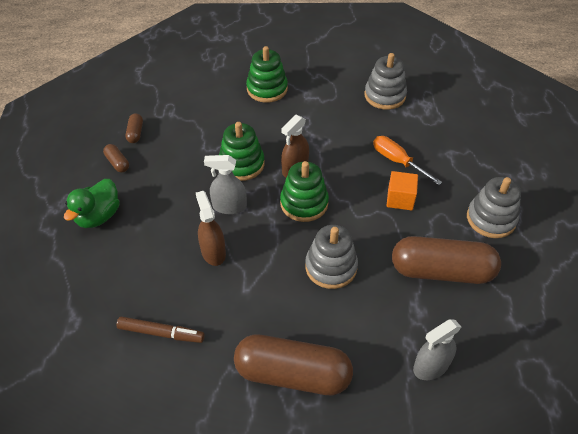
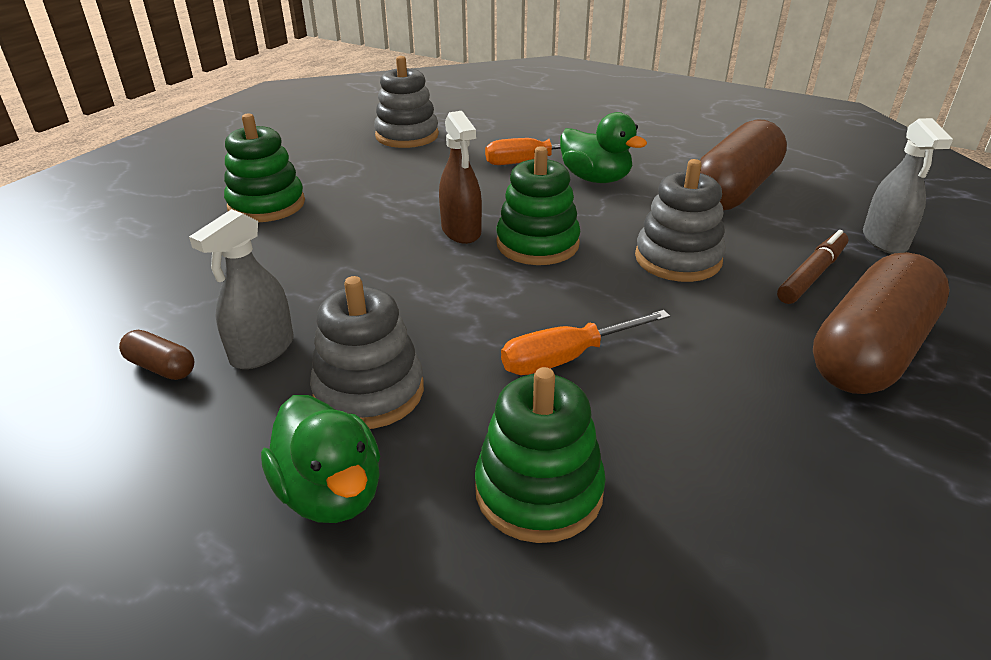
camera: 60 degrees left, 15 degrees down
(117, 163) = (210, 417): brown capsule -> none
(161, 333) = (724, 483): brown marker -> brown marker (811, 275)
(213, 252) = (566, 358): brown spray bottle -> orange screwdriver
(229, 206) = (478, 311): grey spray bottle -> grey spray bottle (262, 350)
(241, 164) = (397, 272): green stacking toy -> green stacking toy (539, 491)
(400, 199) = (595, 179): orange cube -> green duck
(491, 219) = (673, 142): grey stacking toy -> grey stacking toy (369, 392)

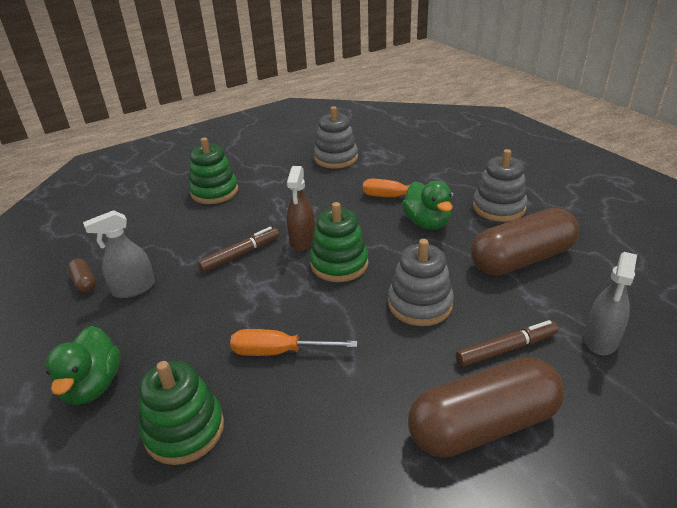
camera: 30 degrees right, 0 degrees up
(369, 392) = (159, 333): grey stacking toy -> grey stacking toy (498, 208)
(389, 267) = (240, 254): none -> brown marker

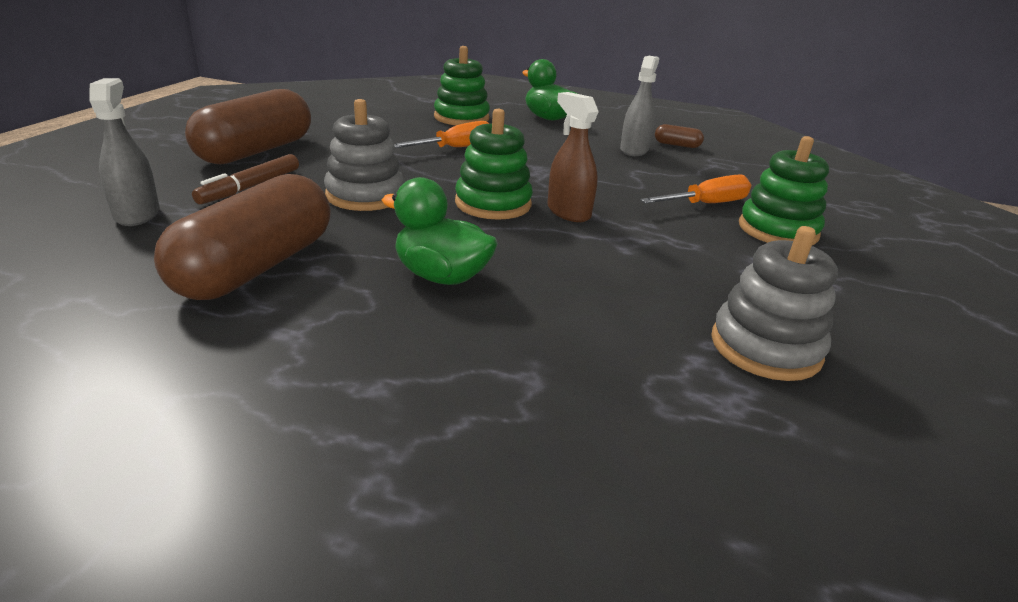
camera: 135 degrees right, 5 degrees down
(240, 254) = (604, 186): brown marker -> none
(395, 197) = (539, 301): orange screwdriver -> orange screwdriver (706, 204)
(498, 208) = (334, 343): grey stacking toy -> none

